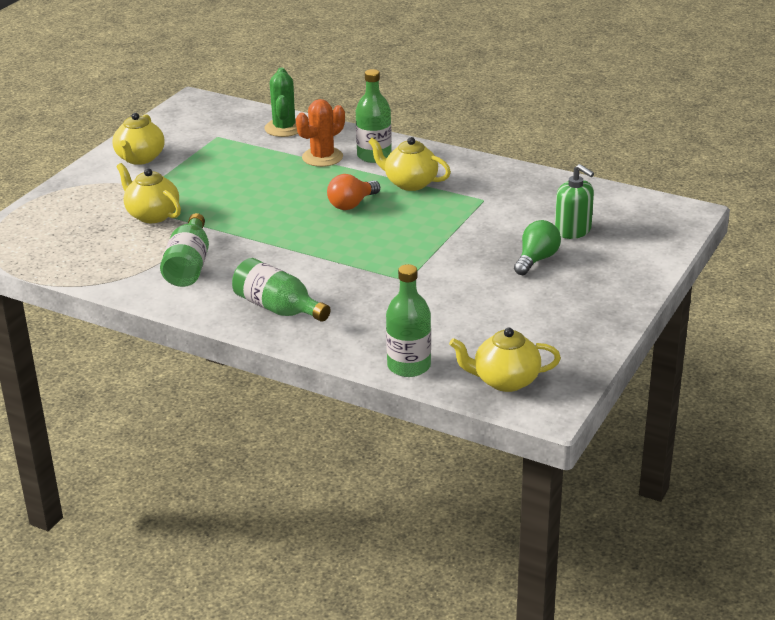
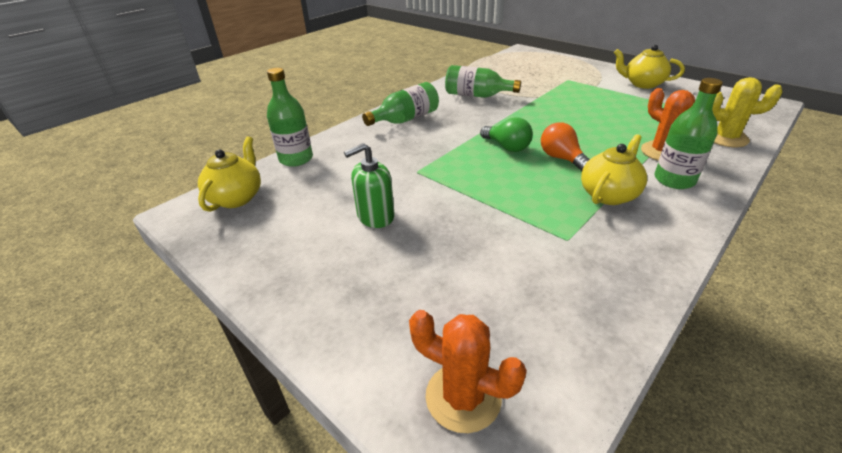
camera: 105 degrees right, 5 degrees up
(152, 215) = (551, 87): yellow teapot -> none
(284, 128) = (725, 138): green cactus -> yellow cactus
(536, 259) = (417, 254): green light bulb -> green light bulb (507, 147)
(573, 230) = (474, 302): green soap dispenser -> green soap dispenser (375, 216)
(648, 227) = (463, 397): none -> orange cactus

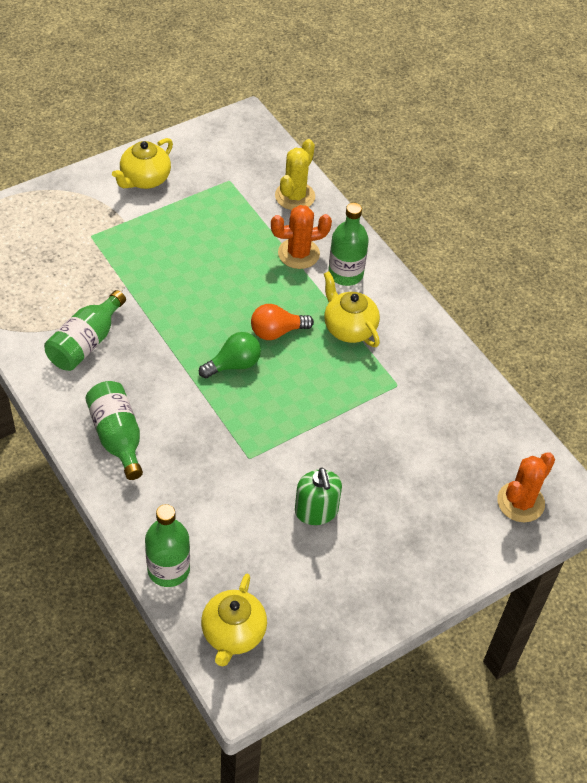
camera: 80 degrees left, 15 degrees up
(237, 197) = (233, 634): yellow teapot -> yellow teapot turned 105 degrees counterclockwise

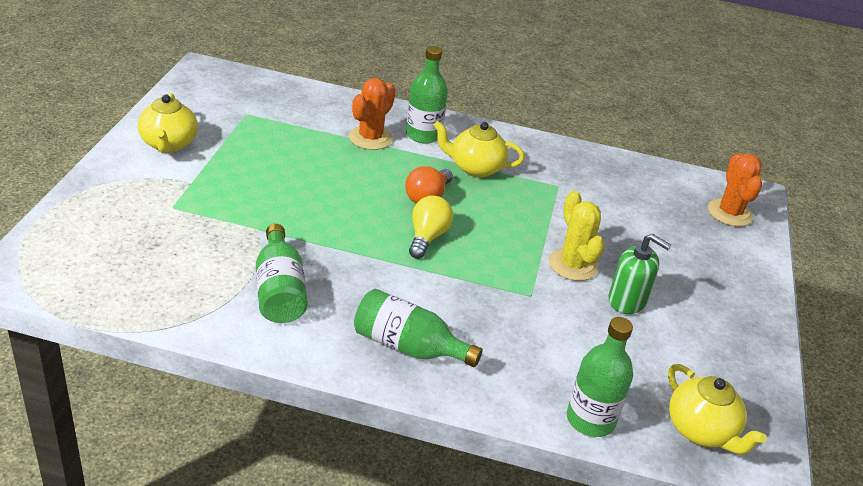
camera: 45 degrees left, 15 degrees down
(233, 365) = (427, 237): green light bulb -> yellow light bulb
(295, 196) = (315, 103): yellow cactus -> yellow cactus (573, 265)

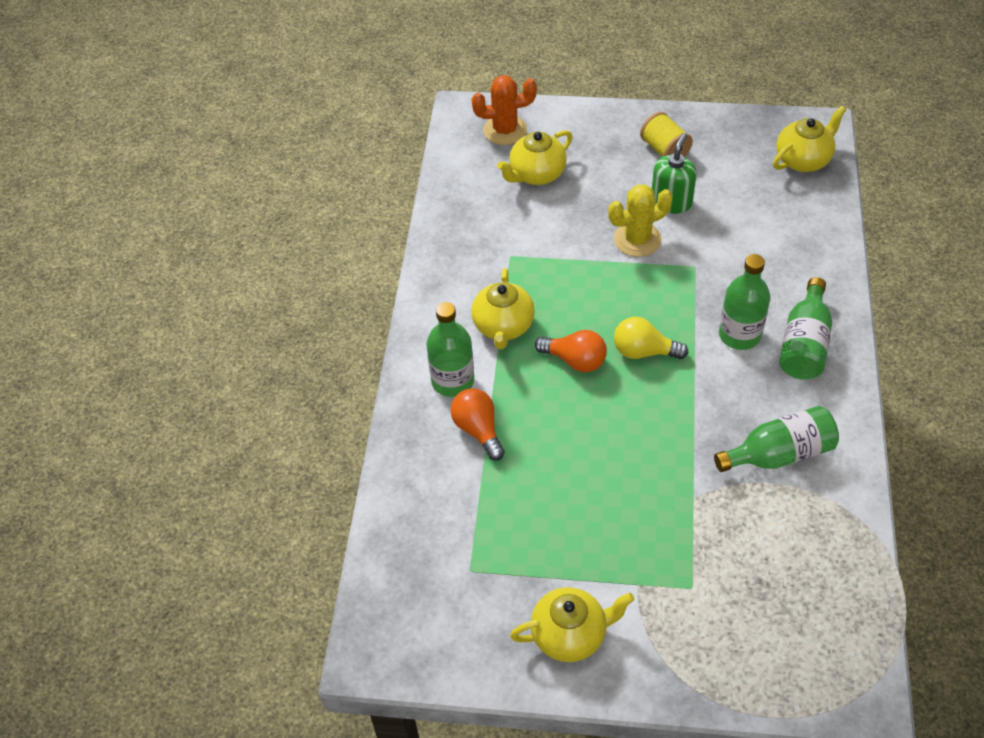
camera: 90 degrees left, 15 degrees up
(370, 138) = (478, 430): orange cactus -> orange light bulb
(590, 419) = (826, 222): green bottle -> green bottle (739, 335)
(666, 220) = (536, 174): none -> yellow teapot
(710, 315) = (664, 150): none -> yellow spool

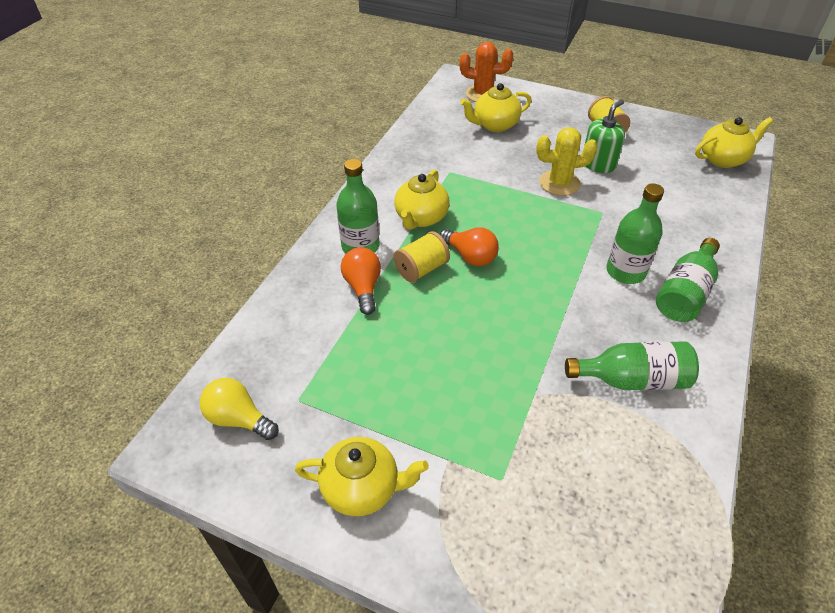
camera: 15 degrees right, 5 degrees down
(530, 390) = (421, 269): none -> yellow spool
(644, 351) = (533, 264): yellow light bulb -> yellow light bulb (239, 419)

